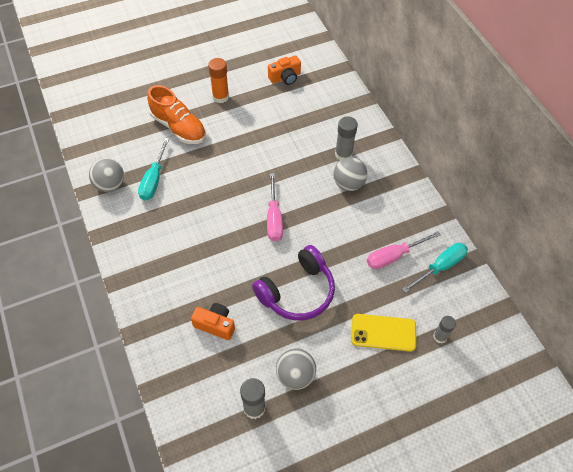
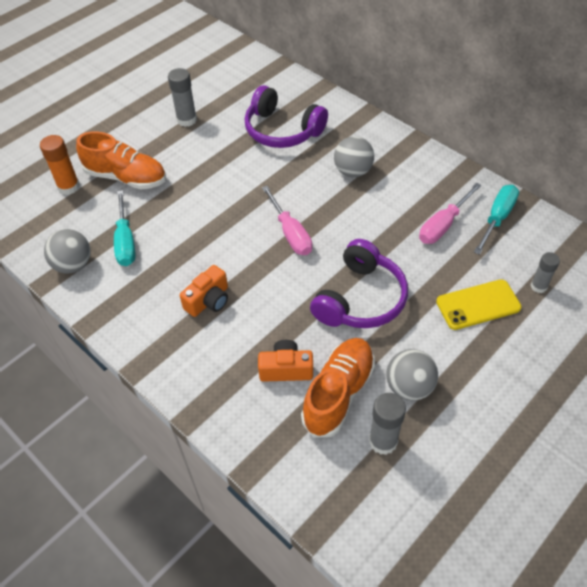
camera: 20 degrees left, 5 degrees down
(220, 97) = (159, 131): orange glue stick -> orange glue stick (69, 187)
(242, 359) = (338, 393): none -> orange shoe
(285, 77) = (223, 91): orange camera -> orange camera (208, 300)
(313, 128) = (282, 130): none -> purple headphones
(343, 154) = (330, 145): grey glue stick -> grey glue stick (186, 120)

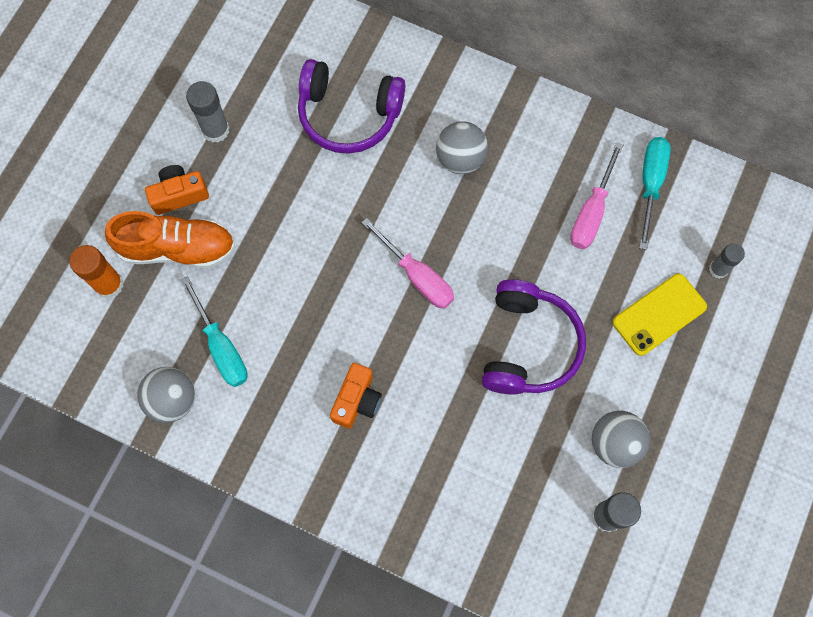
camera: 20 degrees left, 20 degrees up
(286, 369) = (477, 463): orange camera -> orange camera (179, 194)
(338, 393) = (543, 474): orange shoe -> none

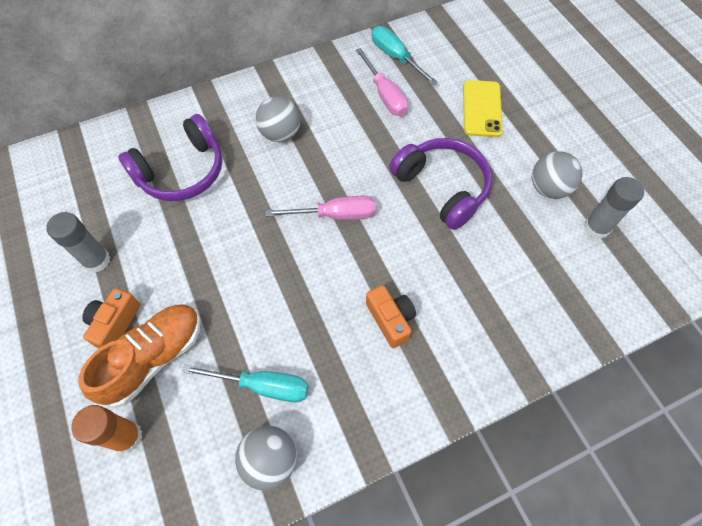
camera: 50 degrees left, 10 degrees down
(718, 269) = (478, 64): grey glue stick -> none

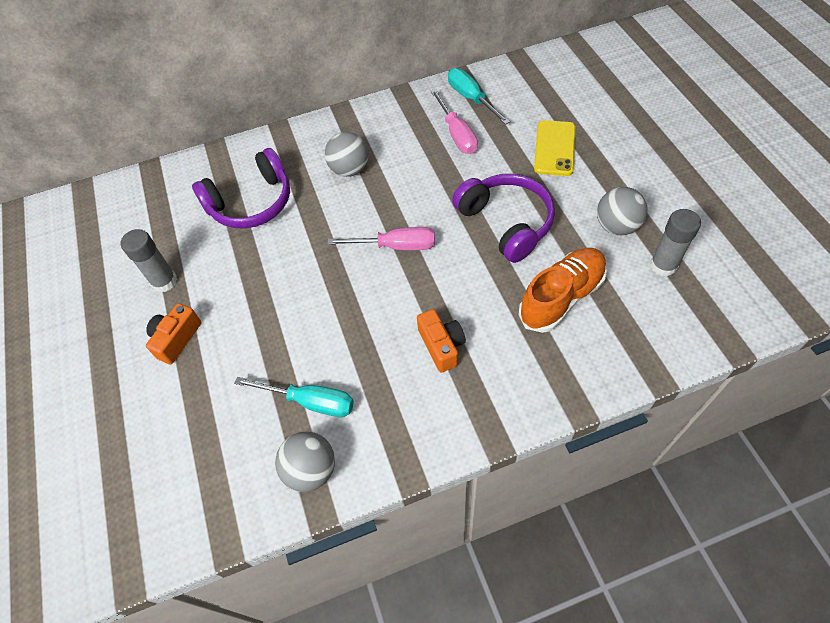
camera: 10 degrees right, 5 degrees down
(126, 436) = (178, 441): orange glue stick -> none
(154, 358) = (210, 371): orange shoe -> orange shoe (561, 297)

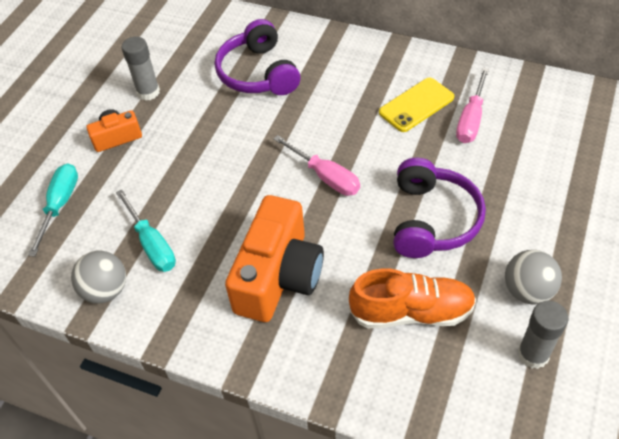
camera: 40 degrees right, 5 degrees down
(251, 203) = (258, 73): purple headphones -> purple headphones turned 60 degrees clockwise
(349, 169) = (354, 93): grey ball -> none
(442, 346) = (278, 276): orange camera -> orange camera, size x1.98
(471, 98) = (517, 96): turquoise screwdriver -> turquoise screwdriver (60, 205)
(554, 148) = (546, 186): yellow phone -> yellow phone (416, 105)

